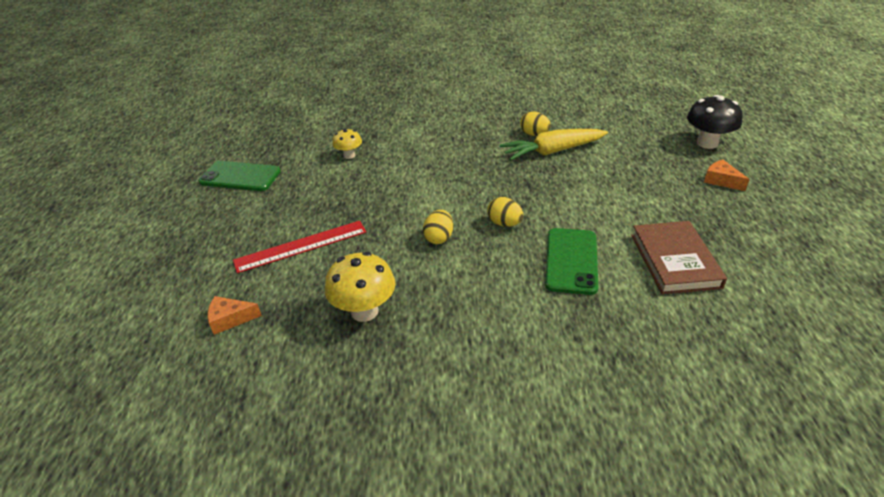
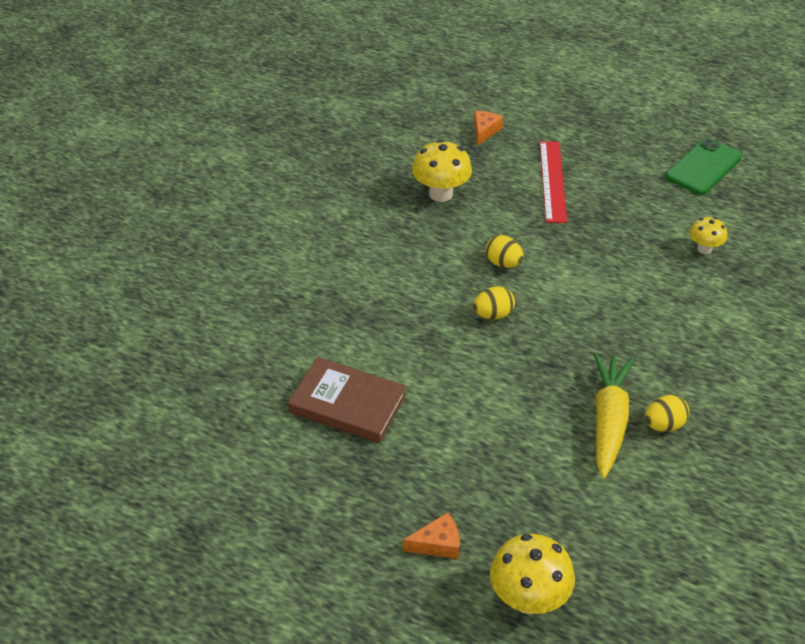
camera: 115 degrees right, 5 degrees up
(571, 261) = (404, 333): green phone -> none
(707, 143) = (528, 599): black mushroom -> yellow mushroom

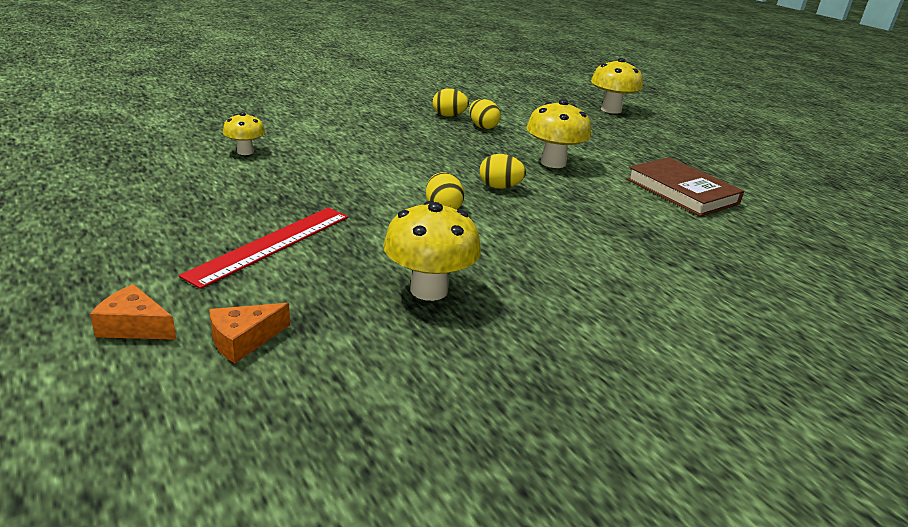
camera: 150 degrees left, 15 degrees down
(437, 544) = (651, 133): orange cheese -> orange cheese (134, 326)
(486, 386) = (553, 163): none -> yellow mushroom
(608, 421) = (482, 127): yellow carrot -> yellow egg
(703, 167) = (94, 189): green phone -> none

